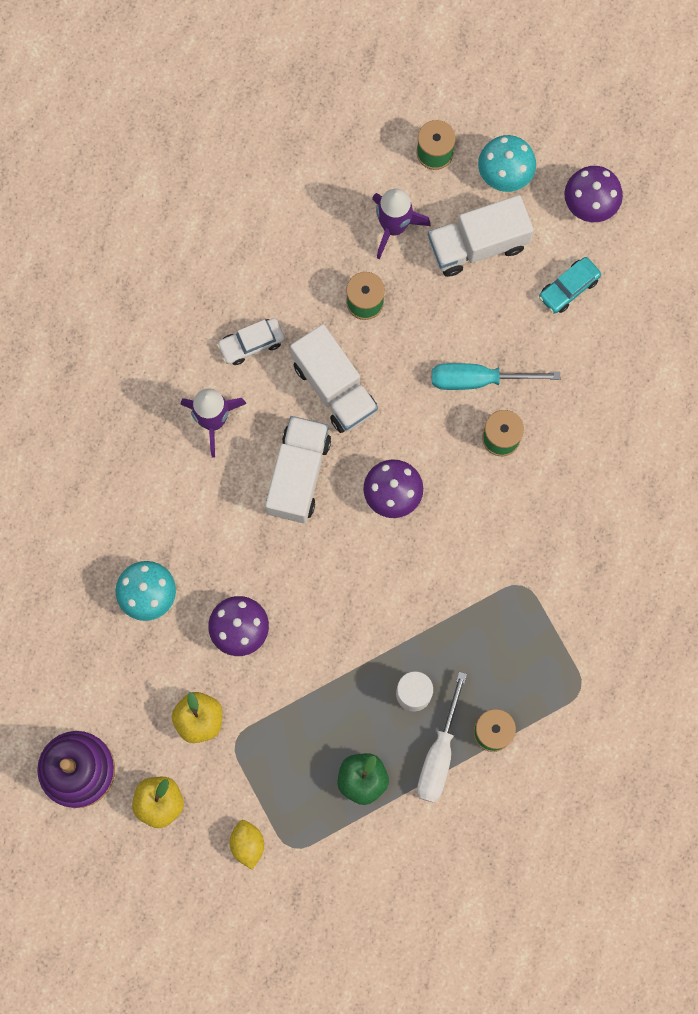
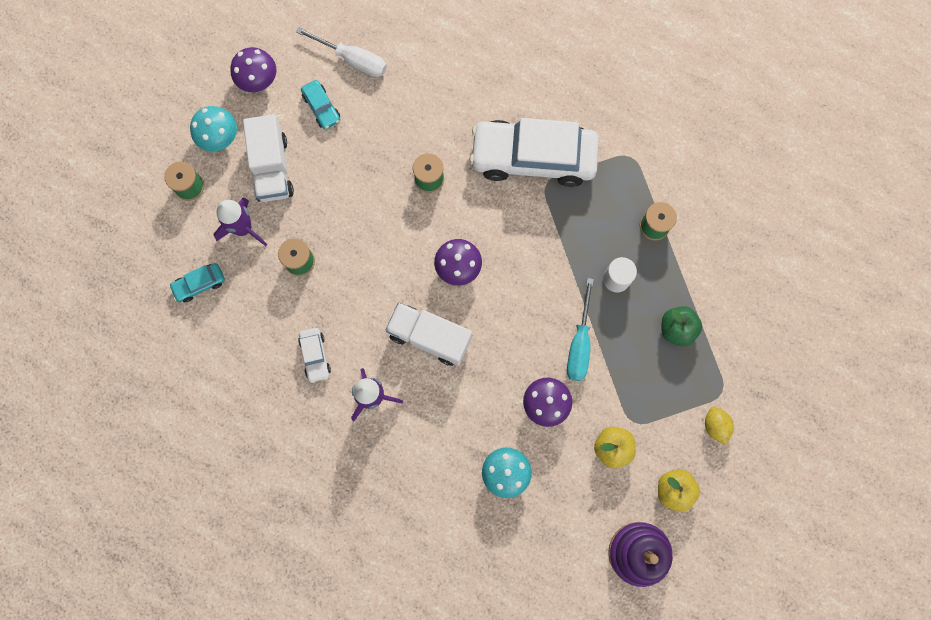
camera: 80 degrees left, 0 degrees up
(247, 844) = (715, 426): yellow lemon -> yellow lemon turned 75 degrees clockwise
(315, 191) = (199, 284): none -> turquoise car
(334, 387) = (364, 297): white truck -> none
(439, 754) = (665, 268): white screwdriver -> white screwdriver (353, 60)
(478, 379) = (380, 187): turquoise screwdriver -> turquoise screwdriver (579, 343)
(554, 563) = (533, 158): none -> white car

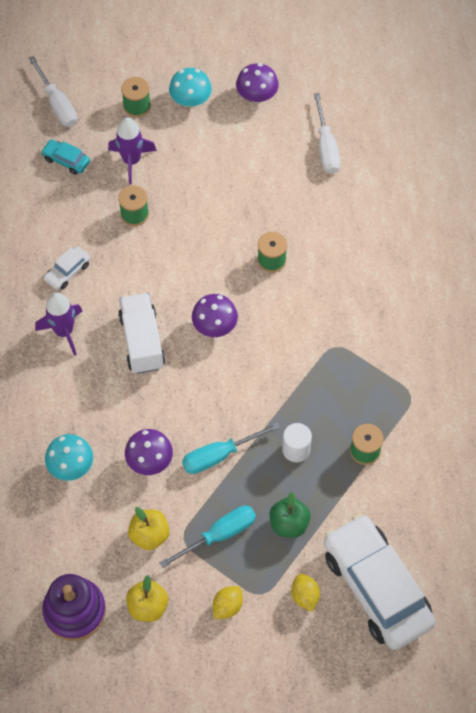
camera: 55 degrees right, 15 degrees down
(133, 253) = (57, 104): none -> white screwdriver
(272, 168) = (194, 149): white truck -> none
(321, 107) = (269, 151): turquoise car -> none
(533, 158) = (349, 323): white car -> white car (376, 587)
(650, 391) = (219, 535): none -> turquoise screwdriver
(746, 359) = (305, 596): none -> yellow lemon

